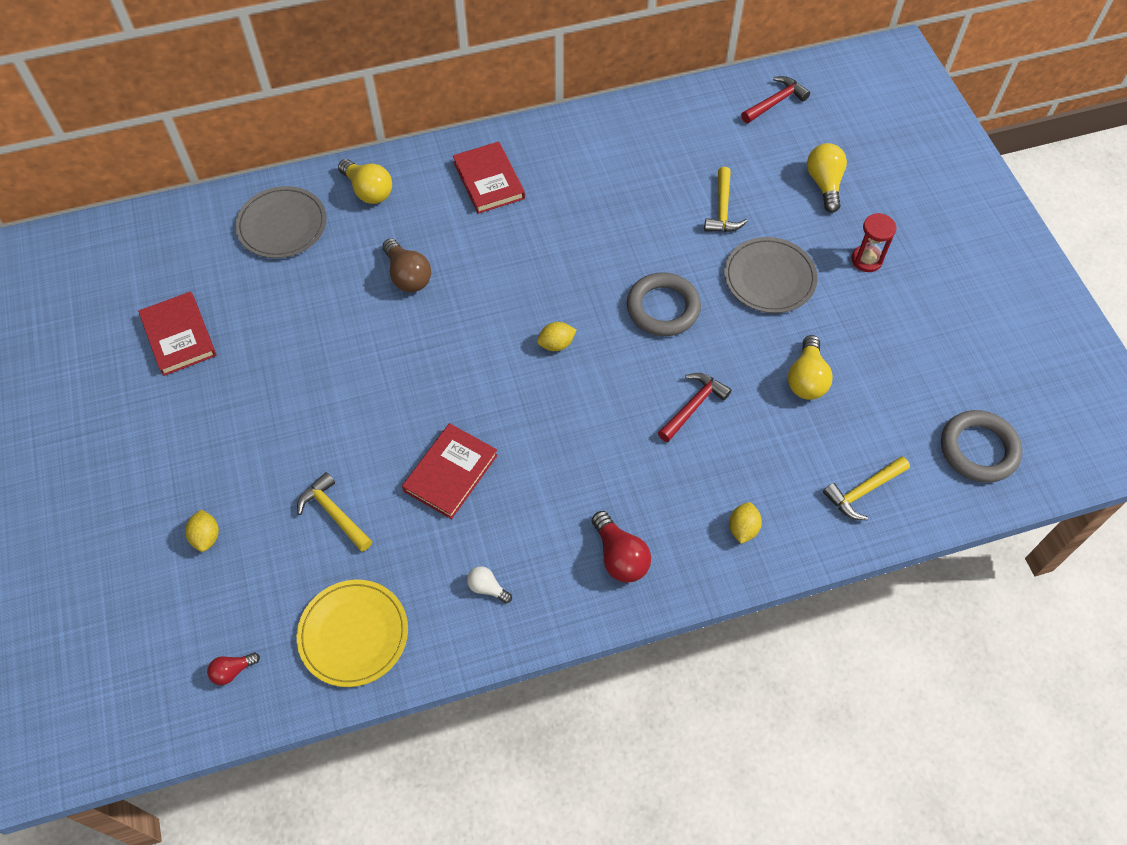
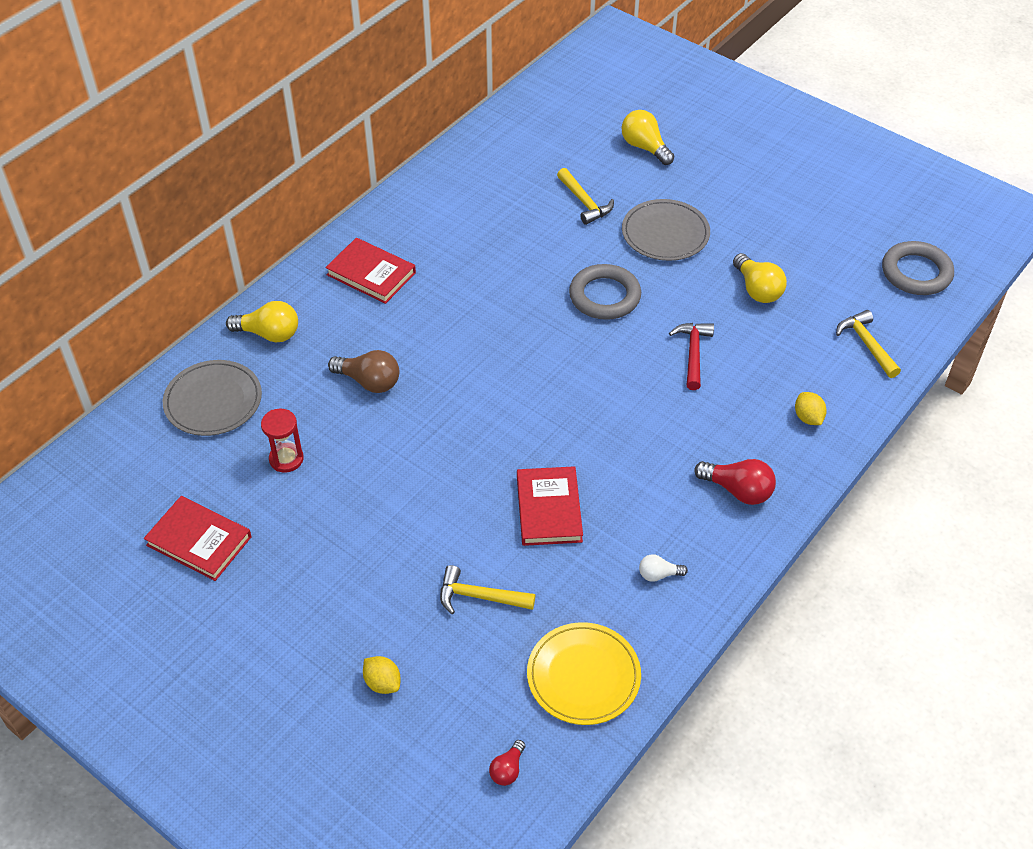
camera: 35 degrees left, 10 degrees down
(556, 344) = (545, 367): yellow lemon -> none
(775, 102) = (554, 106): red hammer -> none
(863, 491) = (866, 344): yellow hammer -> yellow hammer turned 135 degrees clockwise
(866, 260) = (724, 185): red hourglass -> red hourglass (286, 459)

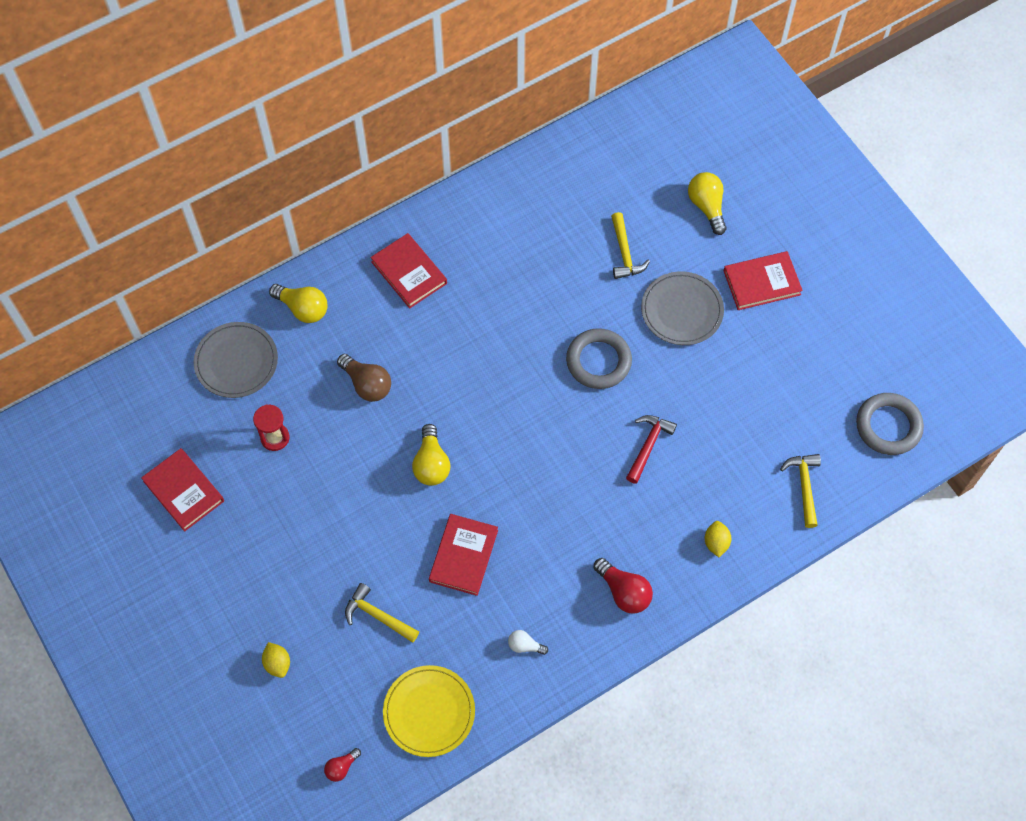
camera: 20 degrees right, 15 degrees up
(730, 192) = (762, 283): none -> red book
(757, 289) = (735, 397): yellow light bulb -> yellow light bulb (431, 464)

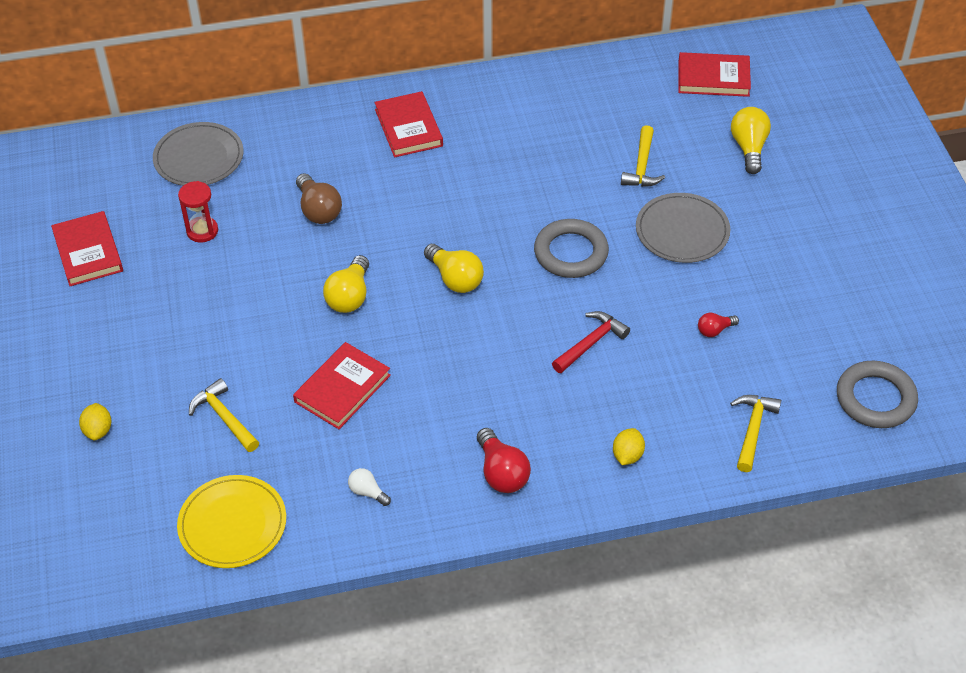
camera: 20 degrees right, 15 degrees down
(303, 308) = (287, 131): yellow light bulb -> yellow light bulb (455, 278)
(341, 767) = (112, 548): red light bulb -> red light bulb (714, 330)
(762, 283) = (782, 229): red book -> red book (713, 78)

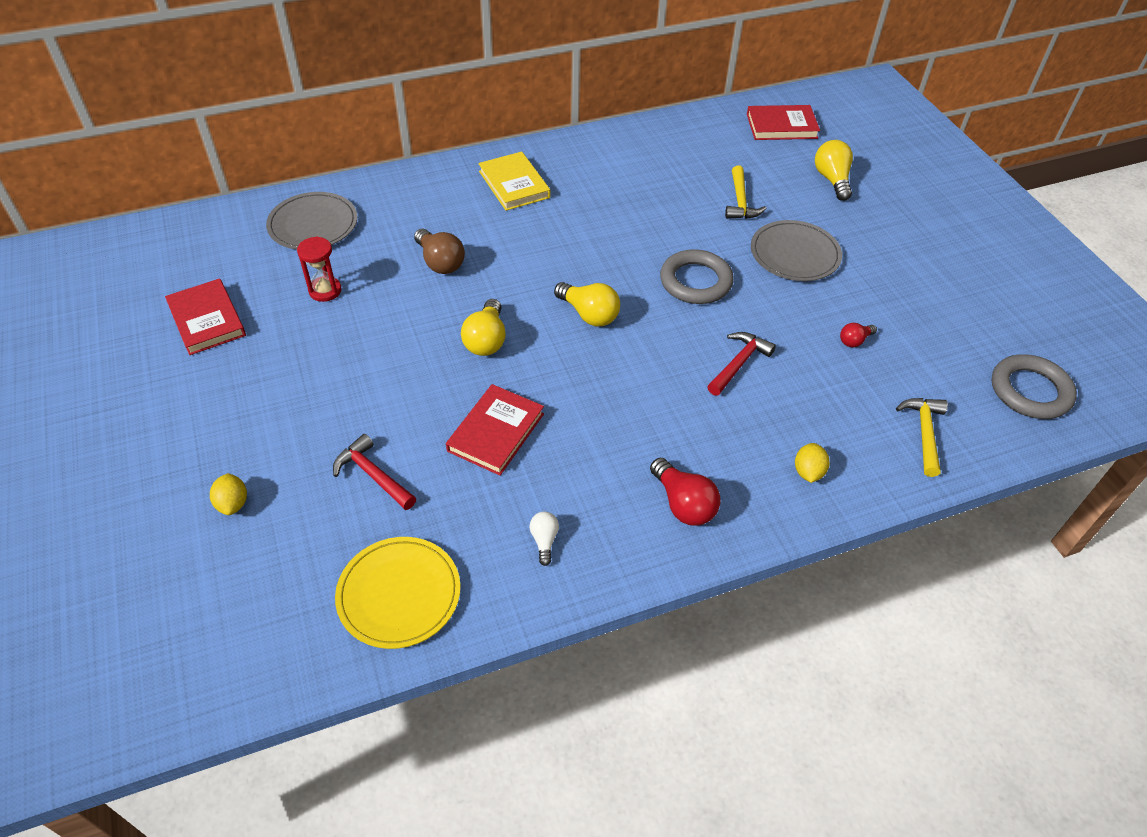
camera: 10 degrees left, 0 degrees up
(224, 417) = (373, 475): yellow hammer -> red hammer
(367, 492) = (544, 540): white light bulb -> white light bulb turned 60 degrees clockwise
(408, 128) = (514, 184): red book -> yellow book

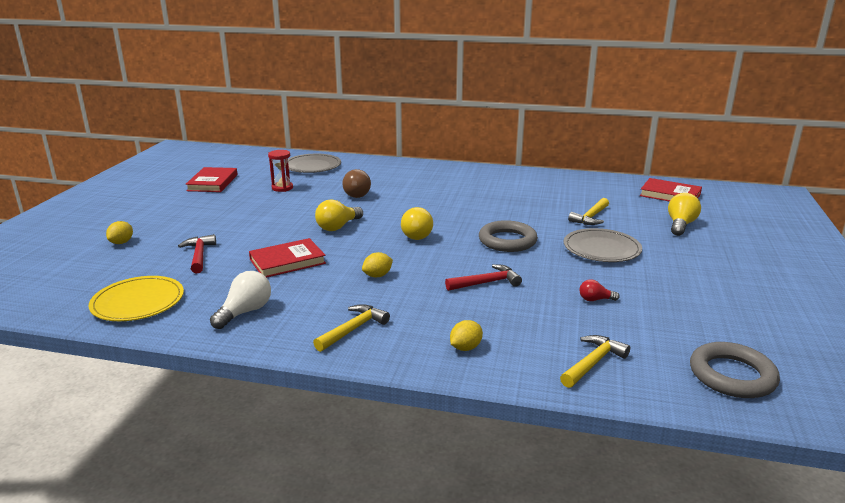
camera: 35 degrees right, 25 degrees down
(514, 184) = (444, 177): yellow book -> none
(544, 540) = (245, 312): white light bulb -> white light bulb, size x1.76
(621, 406) = (377, 275): none -> yellow lemon
(683, 504) = (353, 329): red light bulb -> yellow hammer

